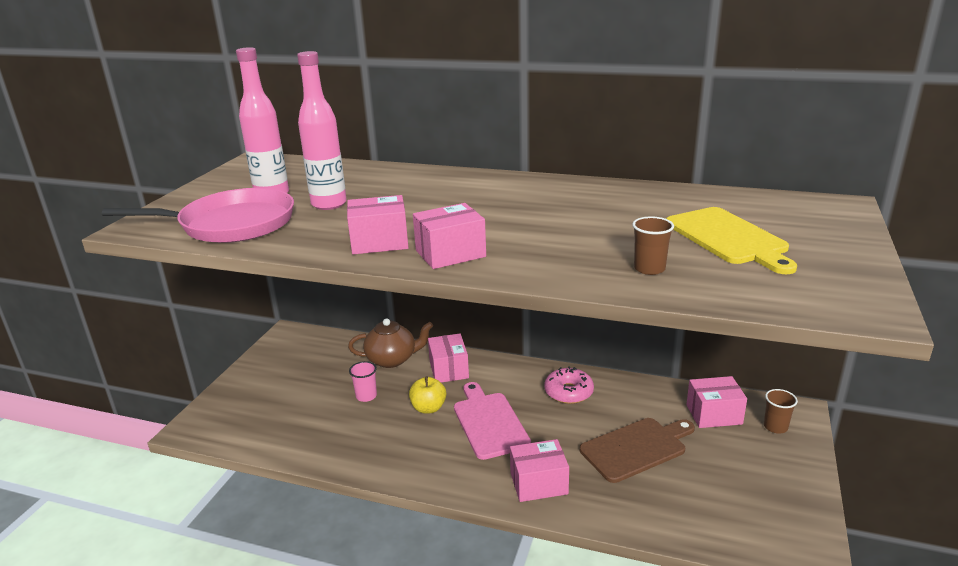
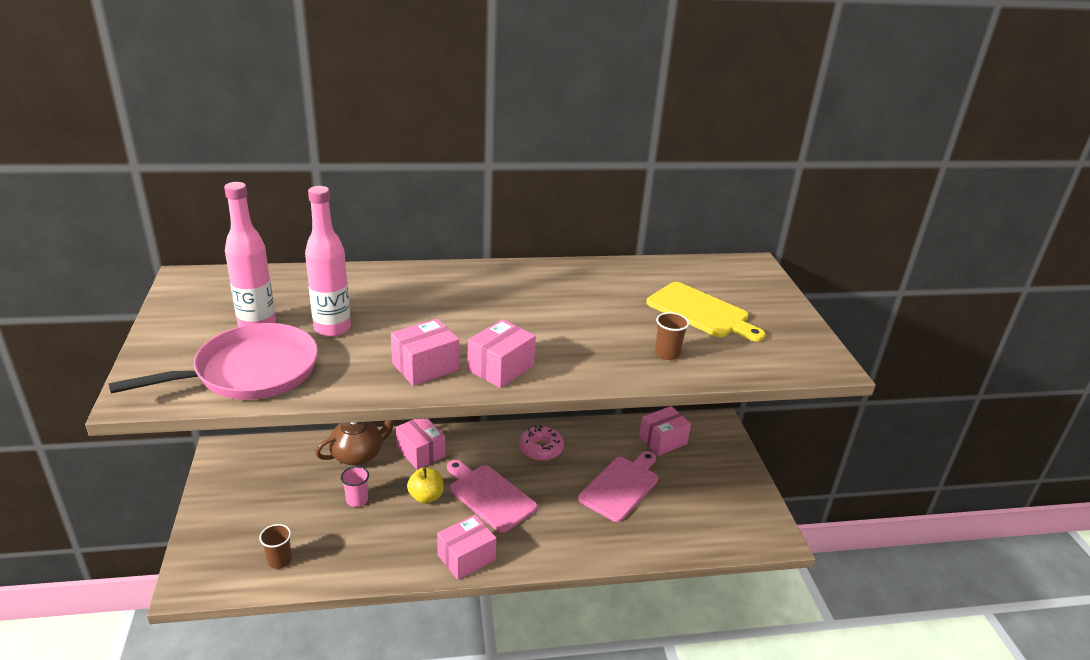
camera: 30 degrees left, 5 degrees up
(538, 483) = (563, 540): pink box -> pink box (466, 557)
(636, 448) = (621, 486): brown cutting board -> pink cutting board
(775, 427) = (710, 440): brown cup -> brown cup (279, 560)

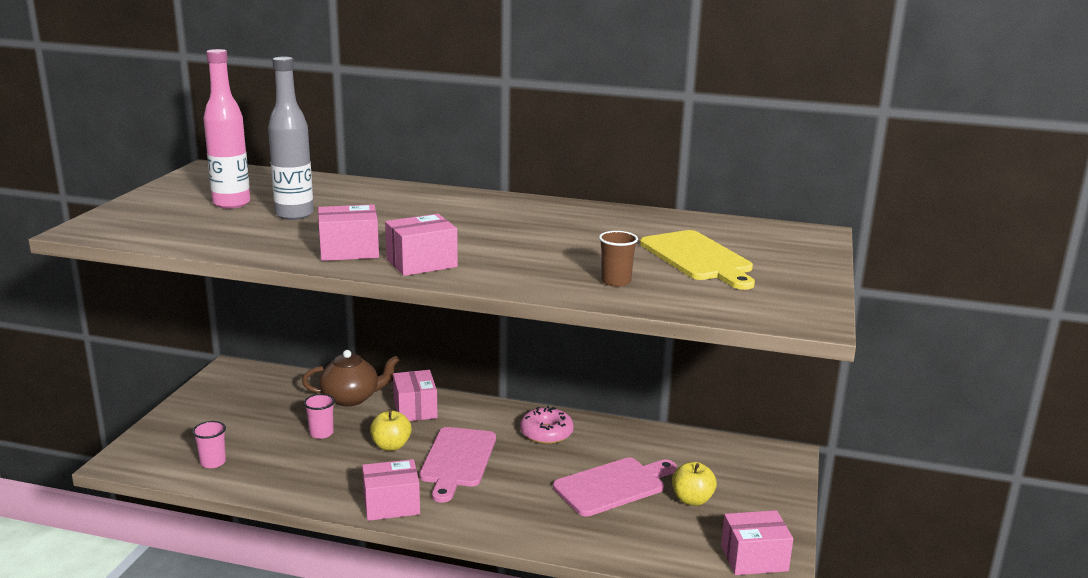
camera: 25 degrees right, 10 degrees down
(251, 371) = (191, 230): pink pan -> none
(279, 560) = (213, 462): brown cup -> pink cup
(332, 328) = (294, 215): pink bottle -> grey bottle
(489, 496) = (457, 460): pink cutting board -> pink cutting board turned 150 degrees counterclockwise
(663, 440) = (699, 456): pink box -> pink box (754, 558)
(682, 483) = (692, 500): none -> yellow apple

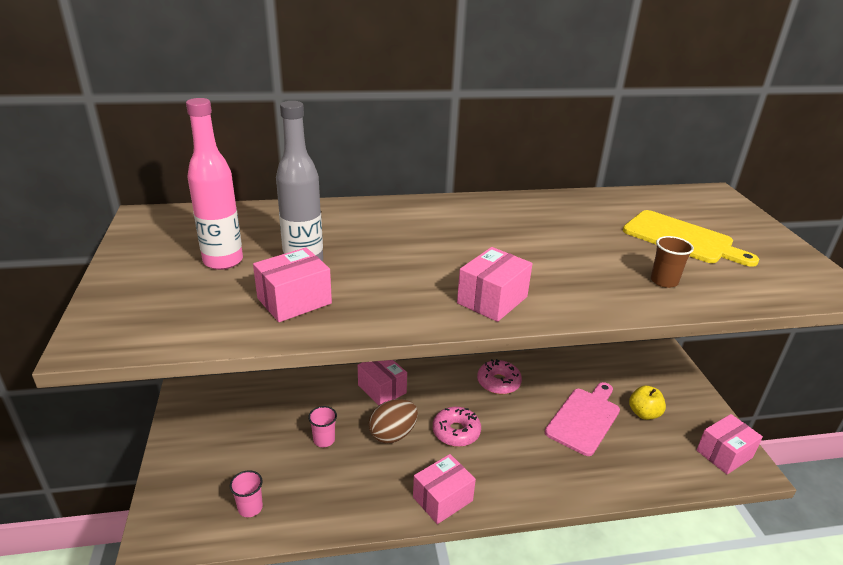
camera: 25 degrees left, 10 degrees up
(349, 251) = (410, 300): pink box -> pink box (294, 301)
(351, 398) = (320, 393): brown teapot -> none
(391, 446) = (393, 434): yellow apple -> brown egg
(457, 460) = (456, 432): pink cutting board -> pink donut

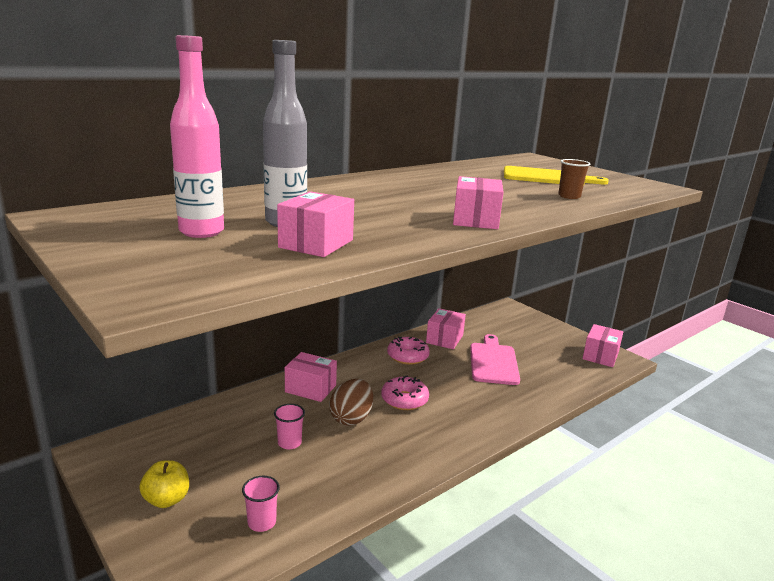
camera: 30 degrees left, 10 degrees down
(442, 499) = (436, 449): pink box -> pink box (444, 339)
(644, 413) = (530, 347): yellow apple -> yellow apple (167, 500)

